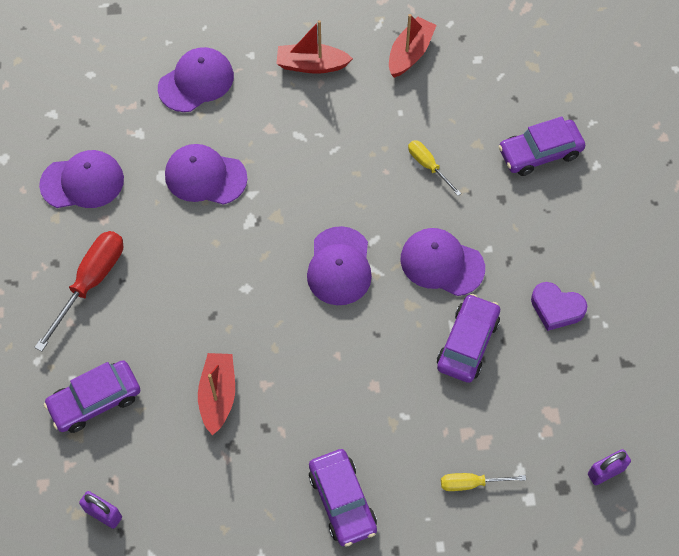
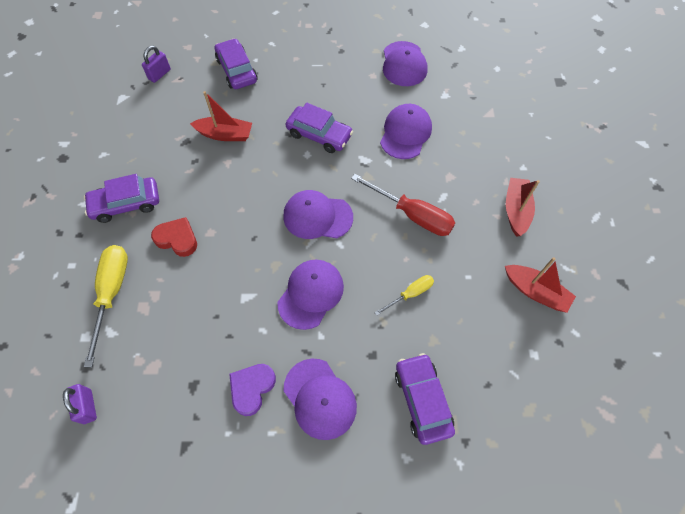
camera: 95 degrees right, 0 degrees up
(90, 283) = (323, 68): red screwdriver -> red screwdriver (412, 215)
(196, 82) = (493, 130): purple cap -> purple cap (320, 398)
(388, 423) = (177, 239): none -> red heart
(468, 343) = (232, 306): purple car -> purple car (319, 135)
(471, 483) = (112, 293): yellow screwdriver -> yellow screwdriver, size x1.78

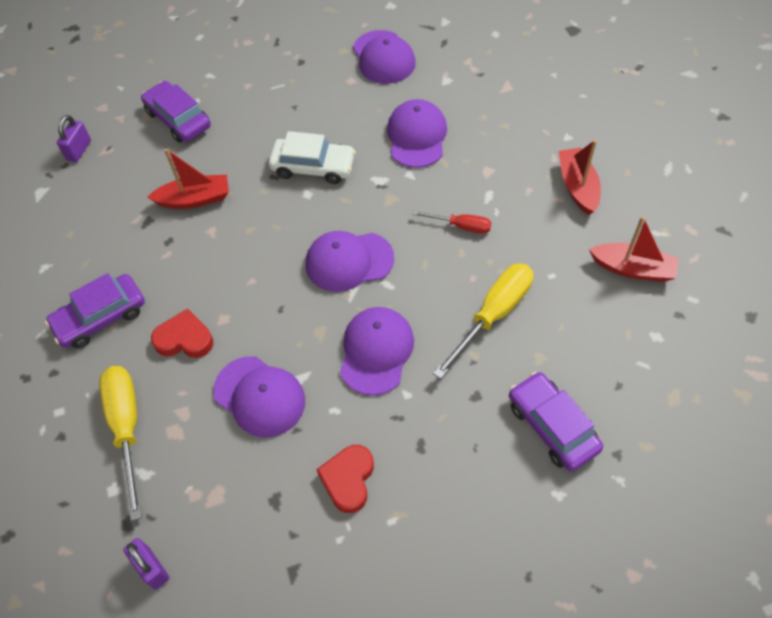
camera: 15 degrees left, 5 degrees down
(252, 388) = (348, 479): purple heart -> red heart
(319, 135) = (313, 167): purple car -> white car
(320, 398) = (433, 463): purple cap -> purple cap (259, 396)
(410, 294) = (493, 315): yellow screwdriver -> yellow screwdriver, size x1.78
(412, 215) = (461, 226): red screwdriver -> red screwdriver, size x0.56

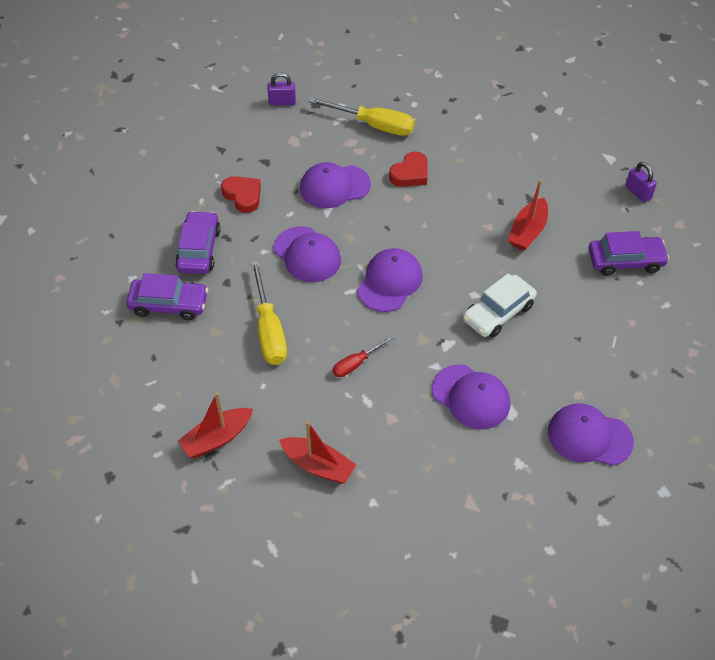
camera: 125 degrees right, 5 degrees down
(100, 317) = (466, 145): purple car -> purple car (199, 249)

